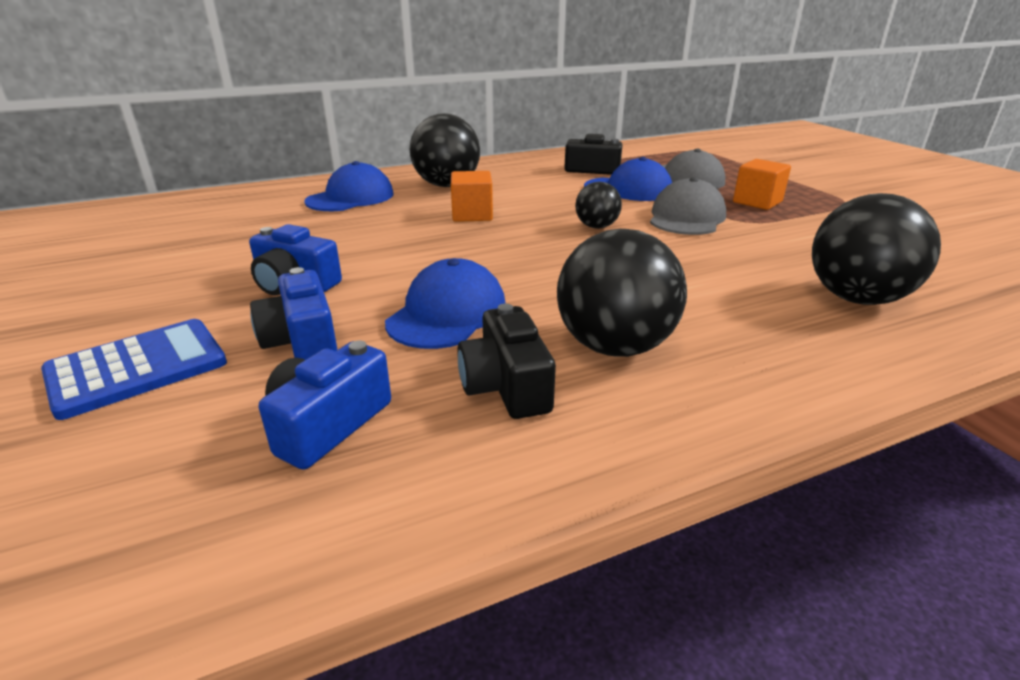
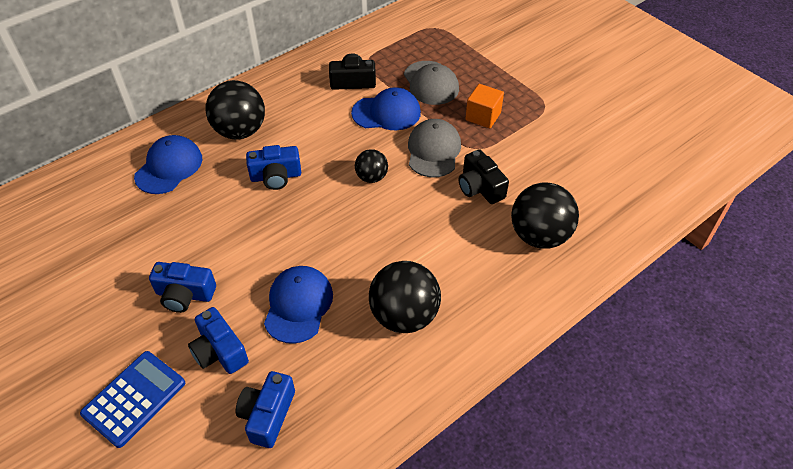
camera: 15 degrees left, 20 degrees up
(472, 215) = (276, 176): orange cube -> blue camera
(506, 386) = (352, 363): black camera -> black camera (480, 187)

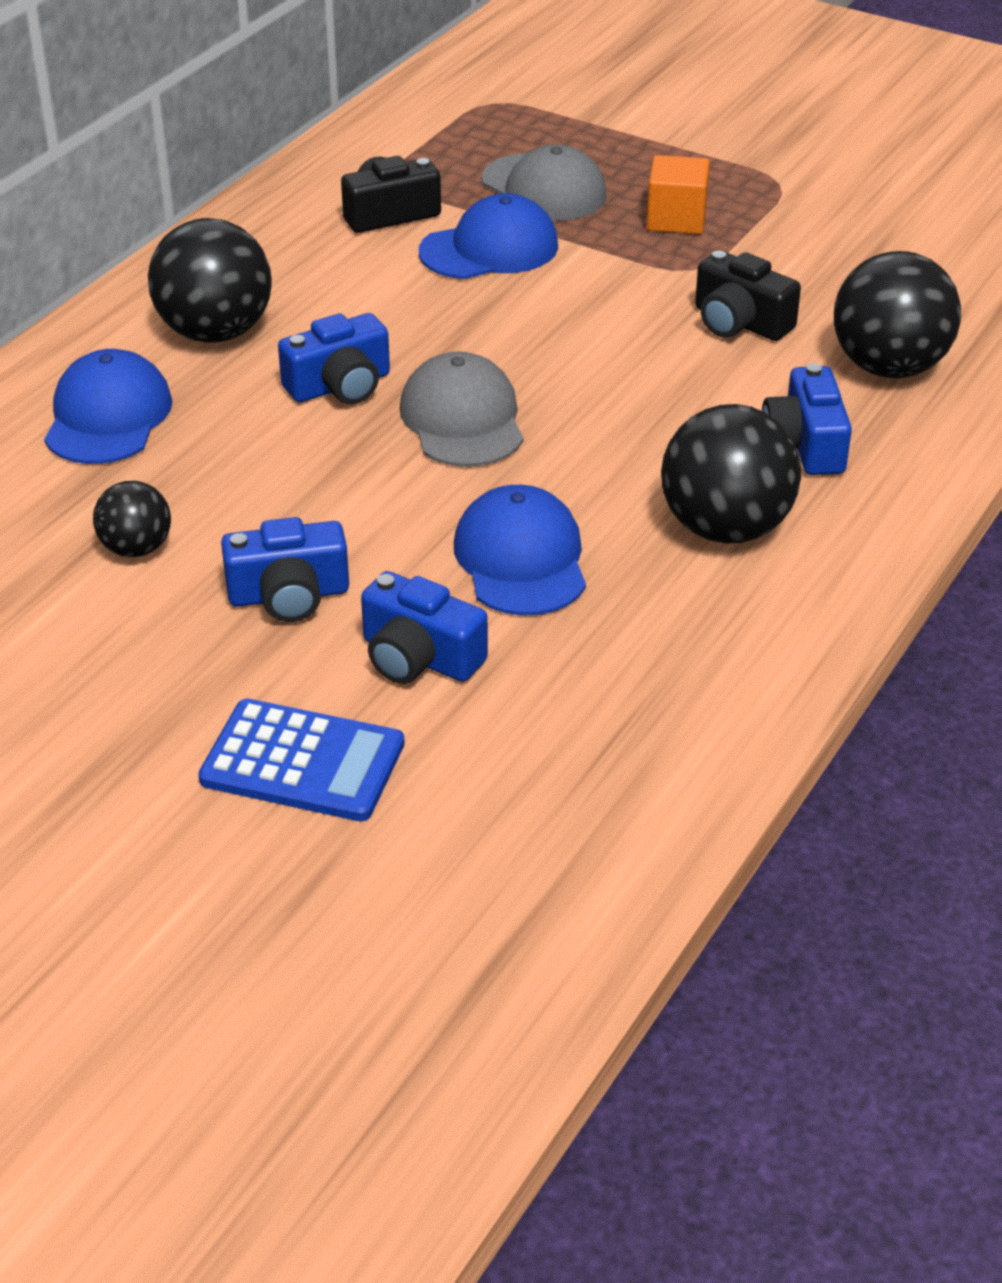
camera: 20 degrees left, 10 degrees down
(134, 398) = (303, 762): blue calculator -> blue calculator turned 90 degrees clockwise
(267, 415) = (574, 720): blue camera -> blue camera (805, 444)
(371, 177) = (528, 349): black ball -> black ball (136, 549)
(433, 151) = (618, 287): grey cap -> grey cap (462, 419)

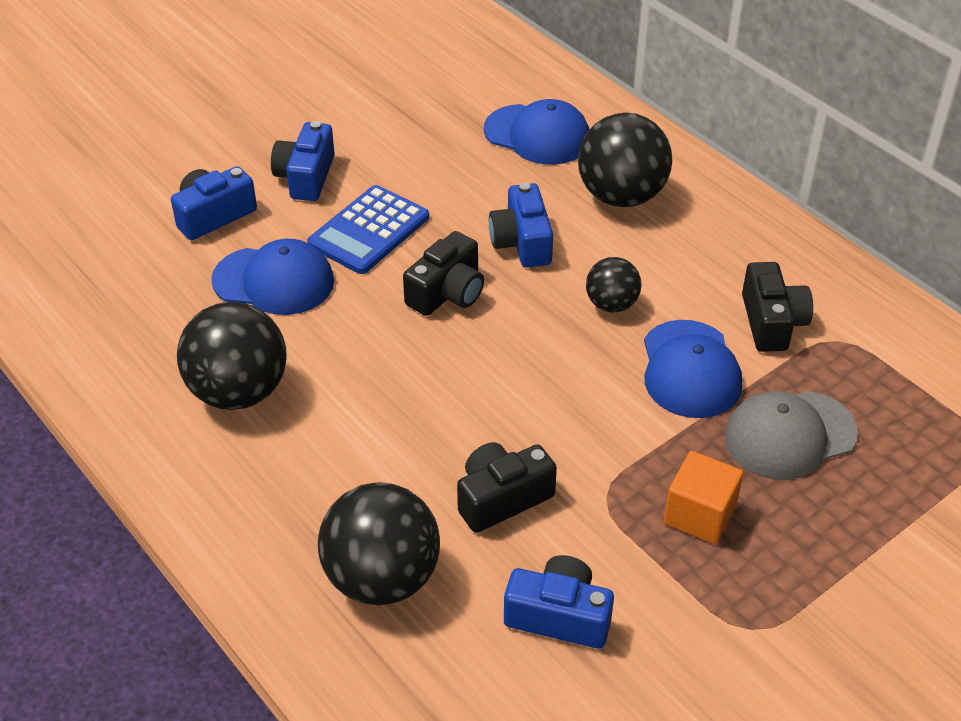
camera: 110 degrees right, 5 degrees up
(136, 549) = (389, 127): black ball -> black ball (611, 304)
(303, 762) = (163, 156): blue calculator -> blue calculator (369, 231)
(462, 419) = (447, 292): grey cap -> black camera
(805, 444) = (307, 475): blue camera -> blue camera (559, 616)

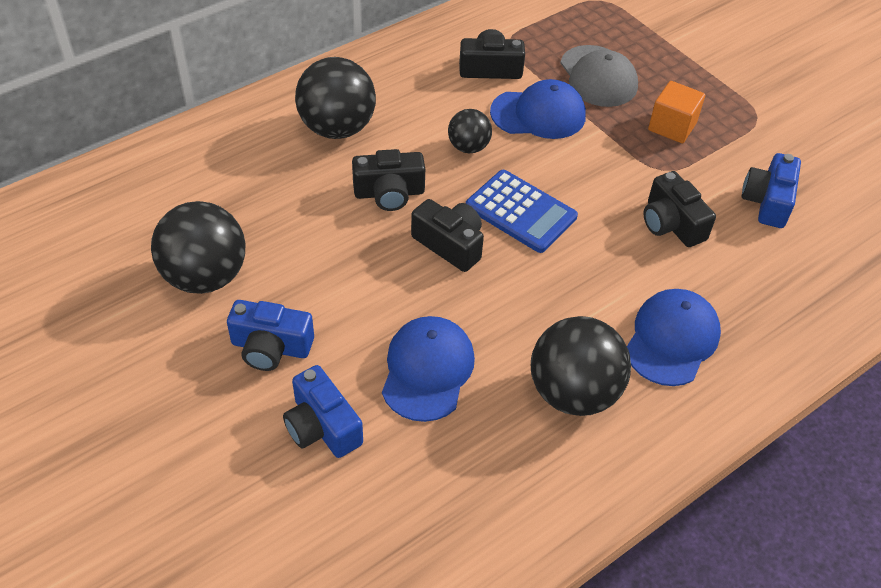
camera: 90 degrees left, 5 degrees up
(369, 231) = (362, 297): blue calculator -> blue calculator (521, 212)
(382, 578) = (755, 294): black ball -> black ball (205, 276)
(522, 242) = (389, 193): blue camera -> black camera
(537, 135) = (241, 172): blue cap -> blue cap (671, 339)

